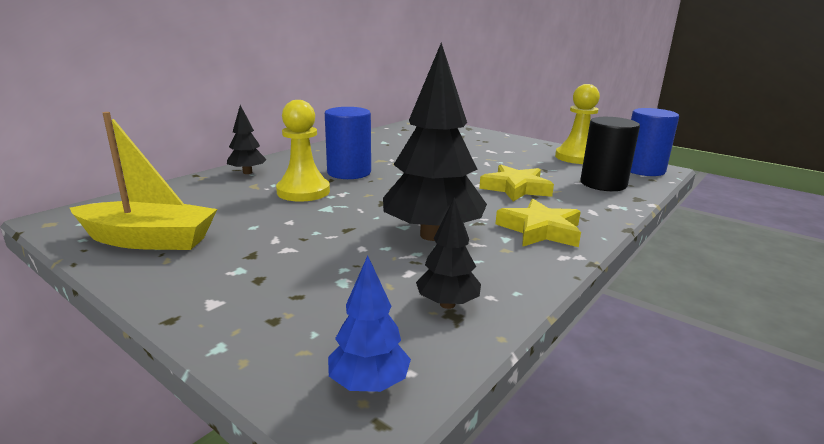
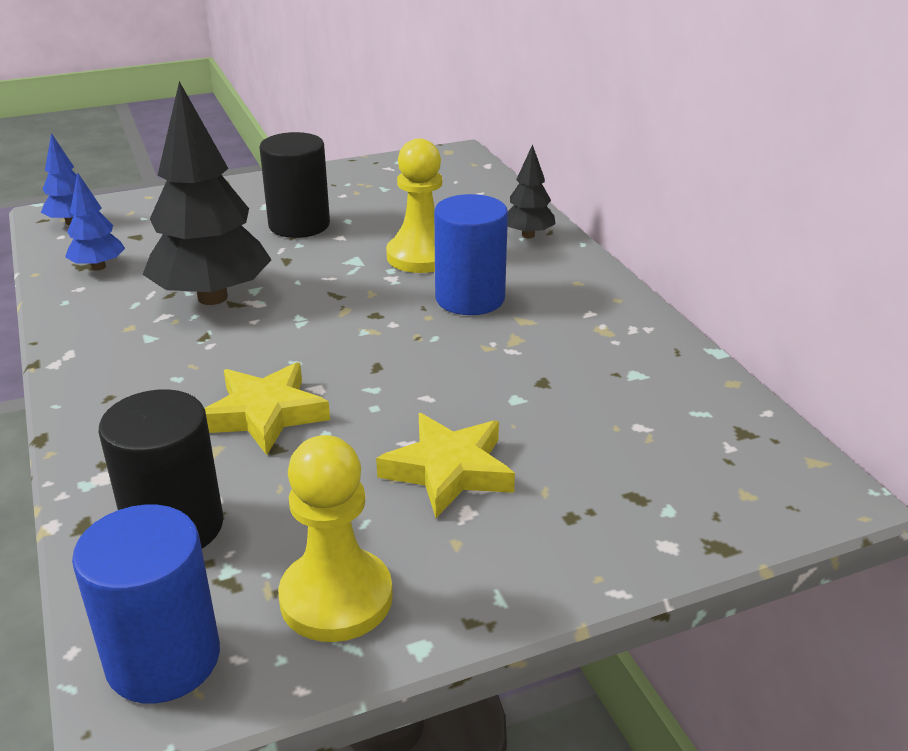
camera: 120 degrees right, 10 degrees up
(149, 240) = (366, 181): yellow boat -> none
(277, 241) = (299, 225): none -> black cylinder
(447, 304) = (98, 267): black tree -> blue tree
(540, 230) = (131, 367): yellow star -> yellow star (449, 470)

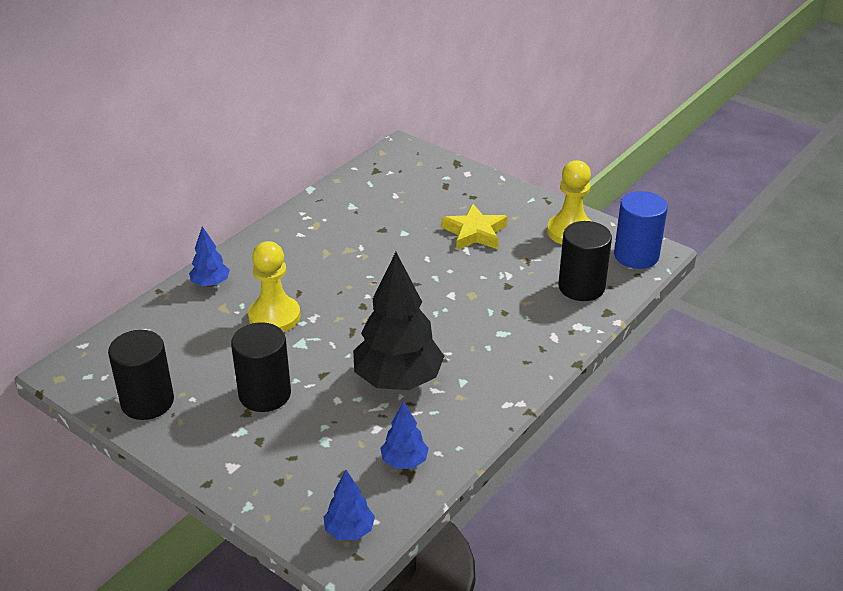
camera: 120 degrees left, 5 degrees up
(265, 414) = (488, 300): yellow star -> none
(364, 177) = (147, 402): none -> black cylinder
(470, 298) = (316, 278): blue cylinder -> none
(528, 235) = (210, 284): black tree -> blue tree

